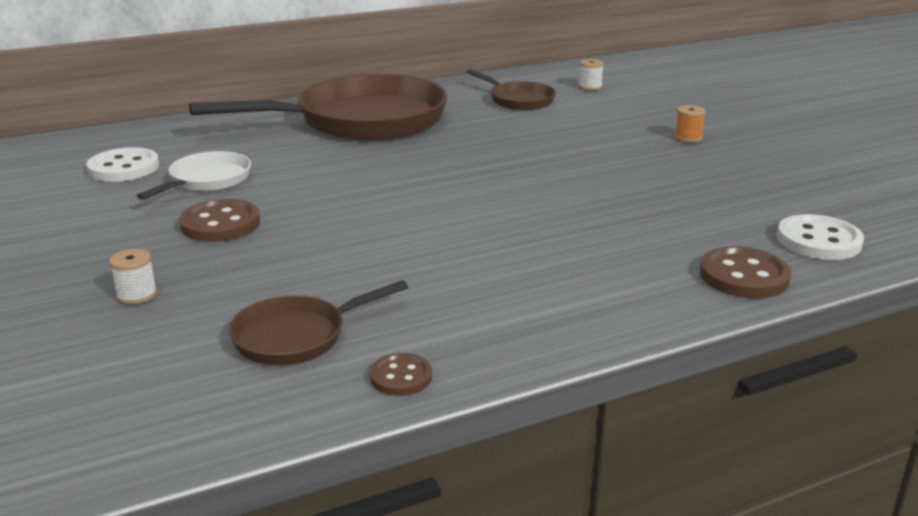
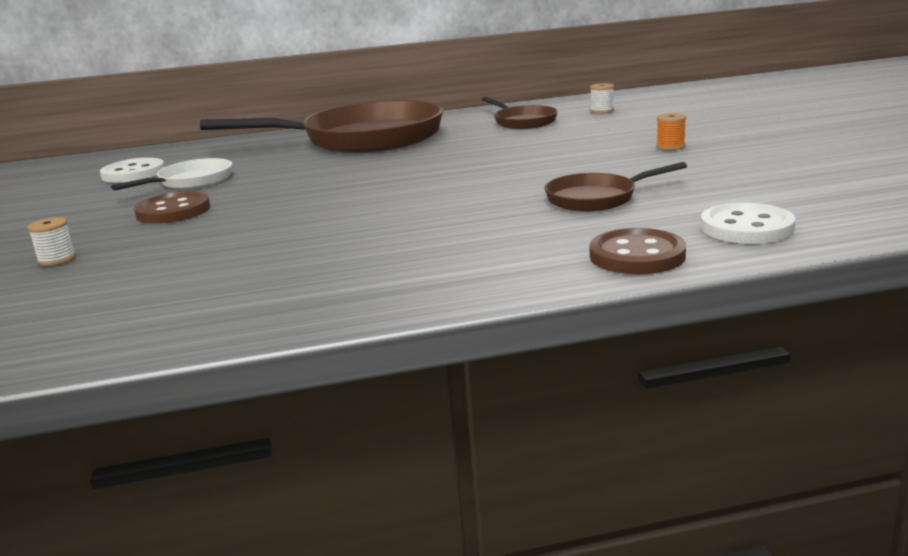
camera: 15 degrees right, 5 degrees down
(297, 336) = (159, 292): brown pan -> brown pan (597, 198)
(401, 377) = (220, 326): brown button -> none

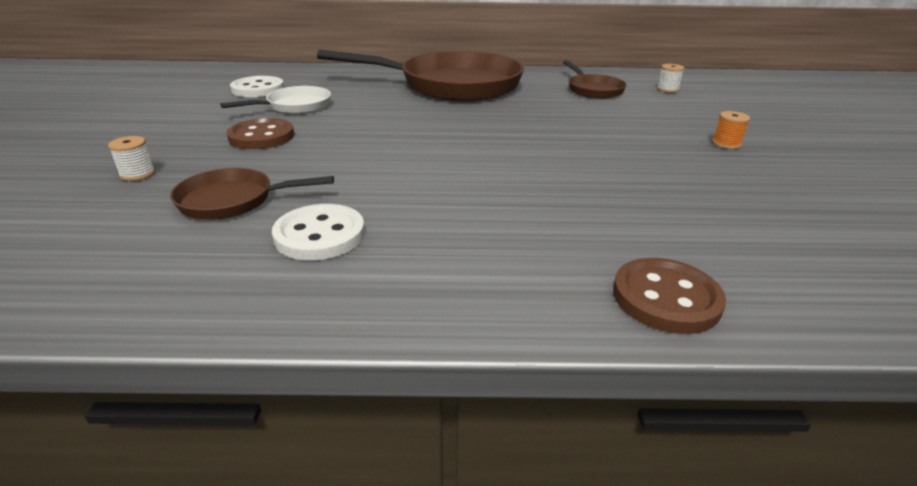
camera: 10 degrees right, 10 degrees up
(597, 198) = (639, 199): brown pan -> brown pan (233, 201)
(746, 227) = (798, 280): white button -> white button (320, 235)

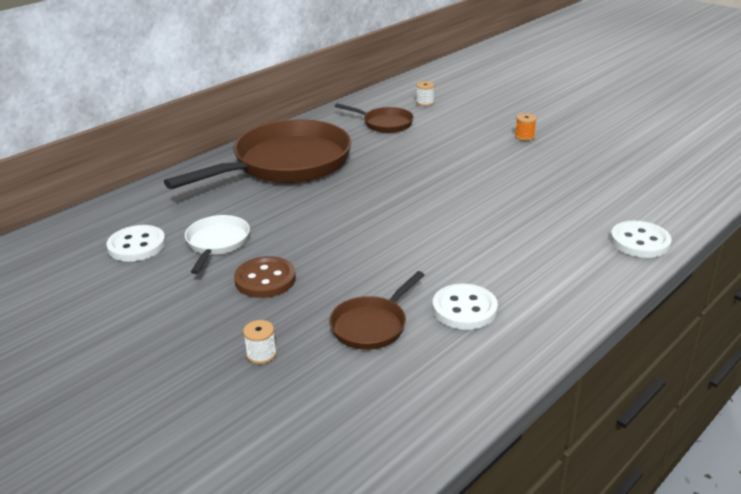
camera: 45 degrees left, 0 degrees up
(666, 298) = (639, 241): brown button -> white button

